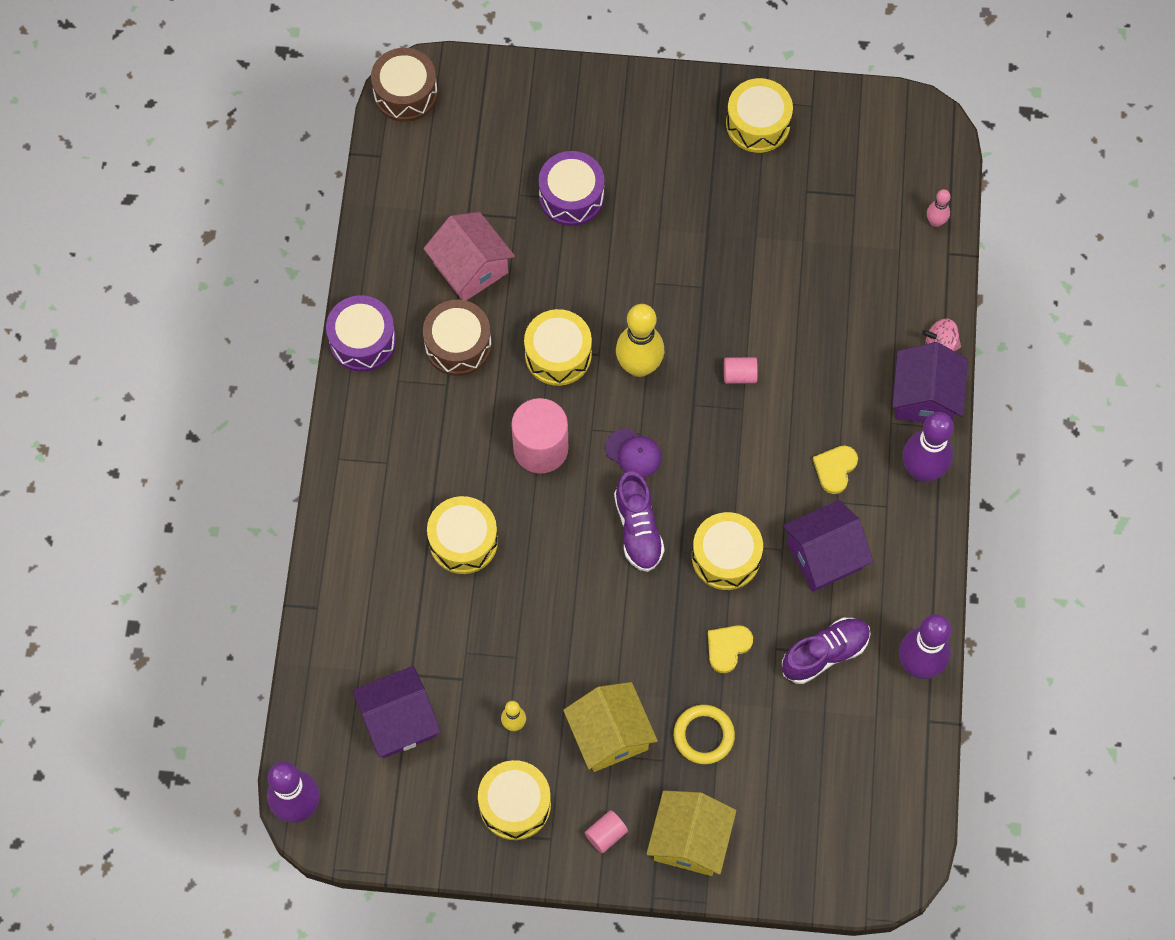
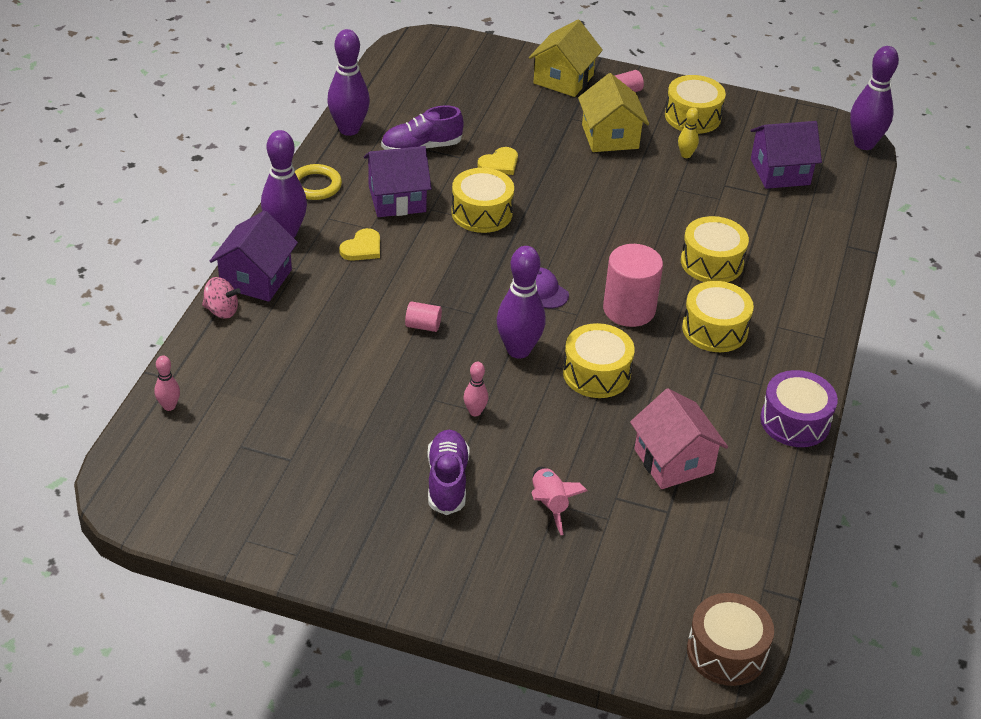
camera: 170 degrees left, 25 degrees down
(458, 345) = (696, 400): brown drum -> none
(571, 196) = (549, 504): purple drum -> pink rocket
(638, 529) = (553, 242): purple shoe -> purple shoe (447, 481)
(639, 366) = (518, 350): yellow bowling pin -> purple bowling pin
(661, 281) = (475, 412): none -> pink bowling pin
(703, 735) = (535, 124): yellow ring -> yellow ring (315, 185)
(758, 124) = (316, 533): yellow drum -> yellow drum (714, 329)

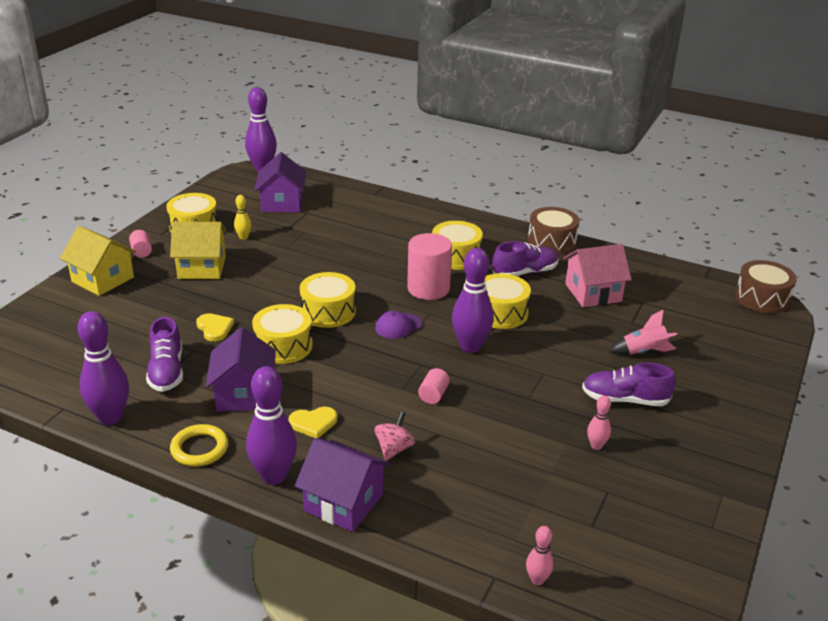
camera: 80 degrees left, 10 degrees down
(221, 310) = (390, 532): pink spinning top -> pink spinning top (394, 449)
(362, 248) = (313, 423): yellow heart -> yellow heart turned 120 degrees clockwise
(475, 412) = (544, 377): pink bowling pin -> pink bowling pin (596, 446)
(699, 394) = (525, 272): none -> purple shoe
(712, 262) = (380, 246): yellow drum -> yellow drum (328, 311)
(795, 421) = (552, 241): purple drum -> brown drum

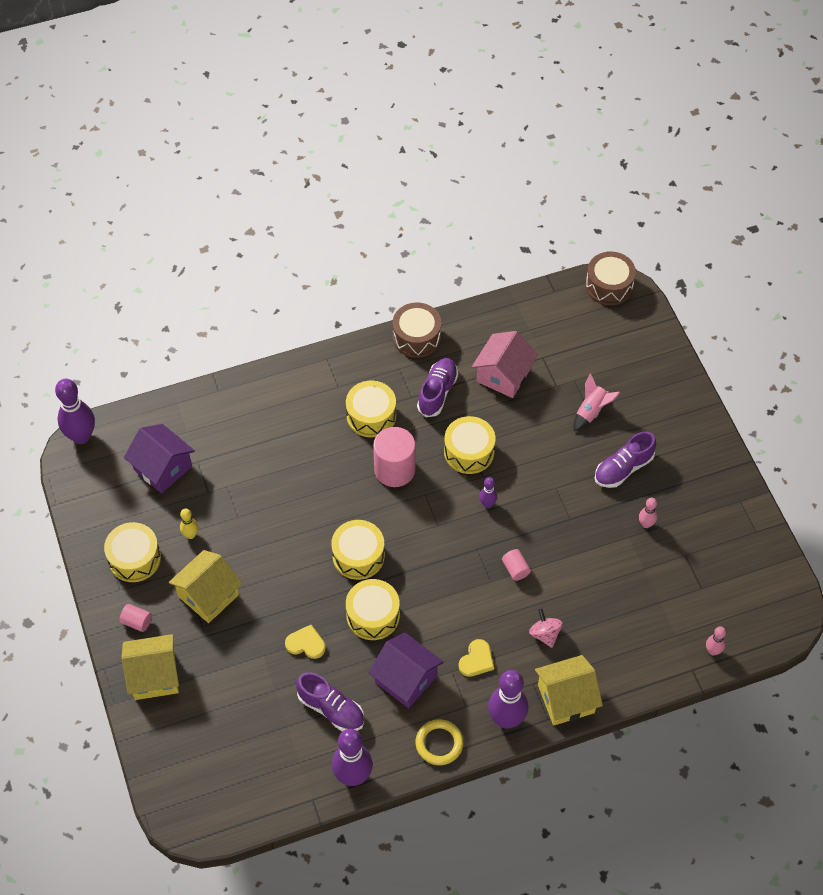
camera: 45 degrees left, 25 degrees up
(344, 503) = (566, 699): purple house -> yellow house
(398, 326) = (420, 527): purple cap -> none
(470, 346) = (487, 504): purple bowling pin -> purple bowling pin, size x0.49

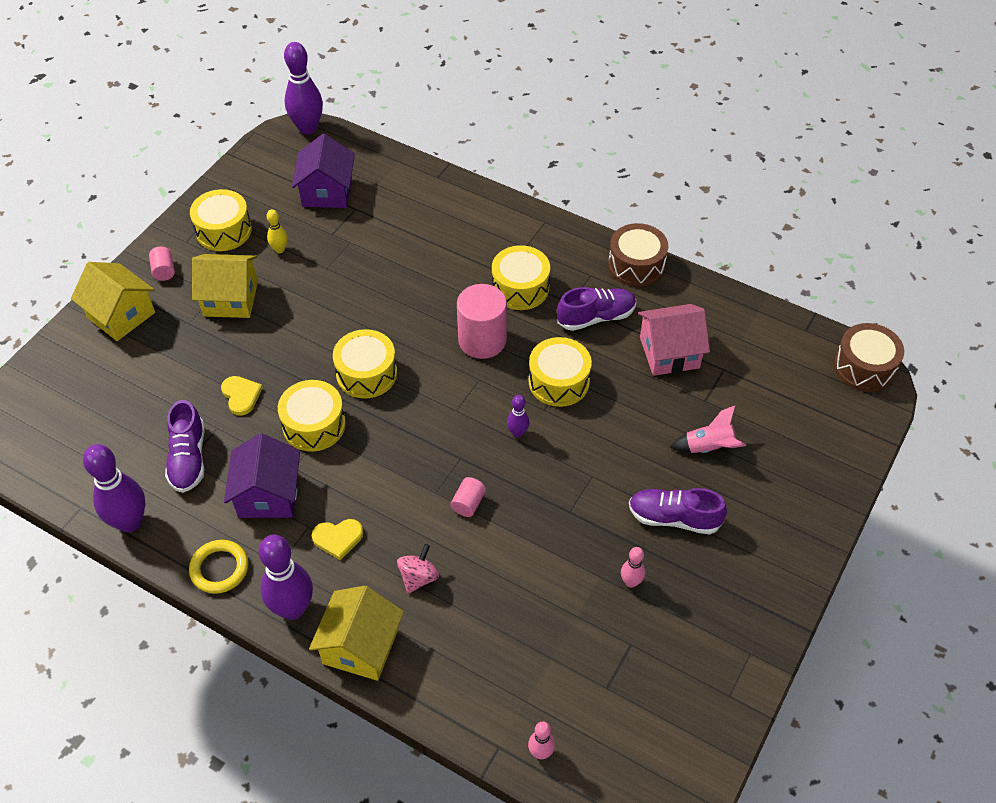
camera: 50 degrees right, 5 degrees down
(566, 699) = (360, 646): yellow house -> yellow house turned 75 degrees clockwise

